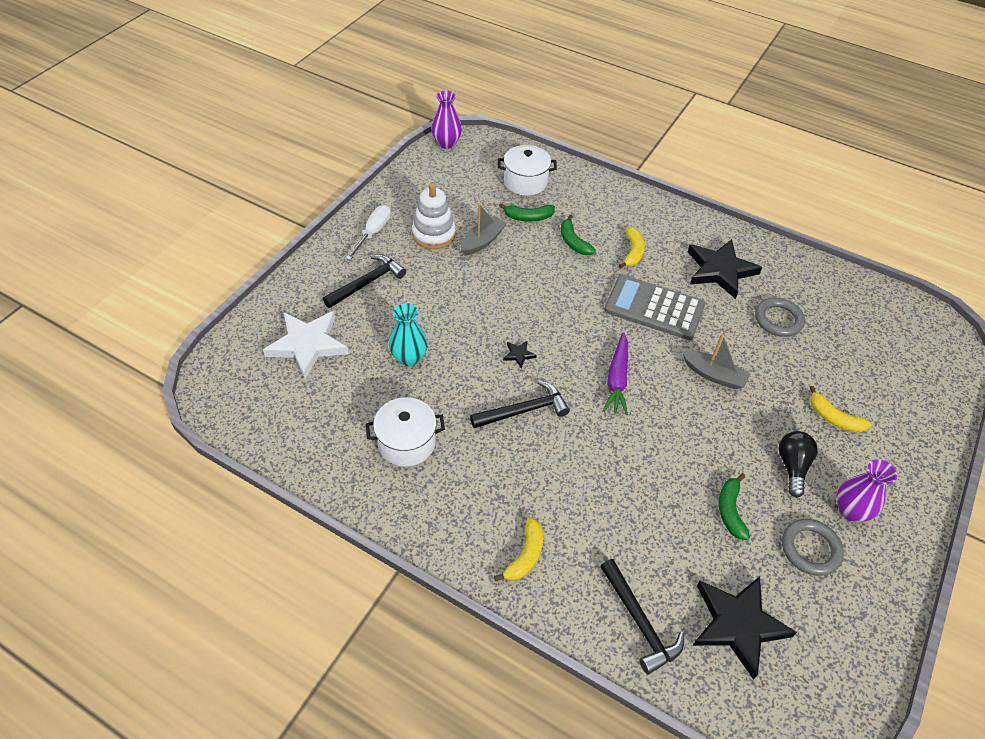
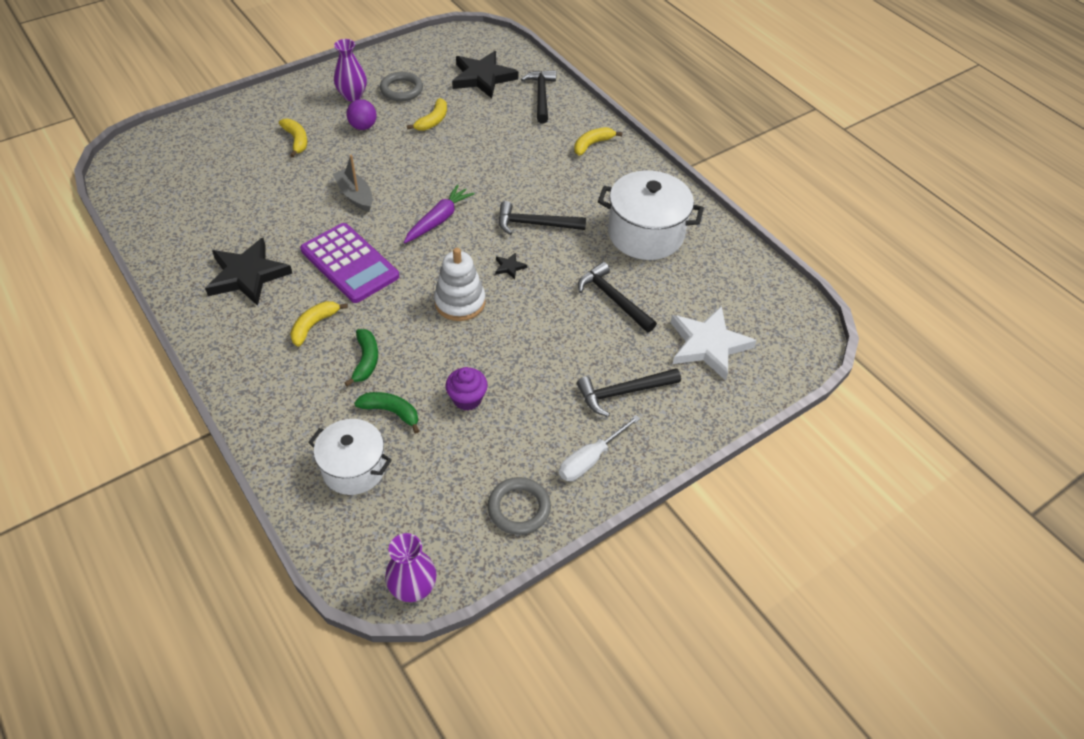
camera: 155 degrees left, 0 degrees up
(406, 442) = (645, 234): white pot -> white pot, size x1.50
(409, 358) = (613, 299): turquoise vase -> black hammer
(434, 234) = (518, 429): white stacking toy -> white stacking toy (460, 302)
(482, 241) = (467, 399): grey boat -> purple cupcake
(654, 308) = (349, 263): grey calculator -> purple calculator
(730, 510) = (433, 121): green banana -> yellow banana
(778, 319) = (249, 215): grey ring -> grey ring (519, 508)
(792, 467) = (363, 126): black light bulb -> purple ball

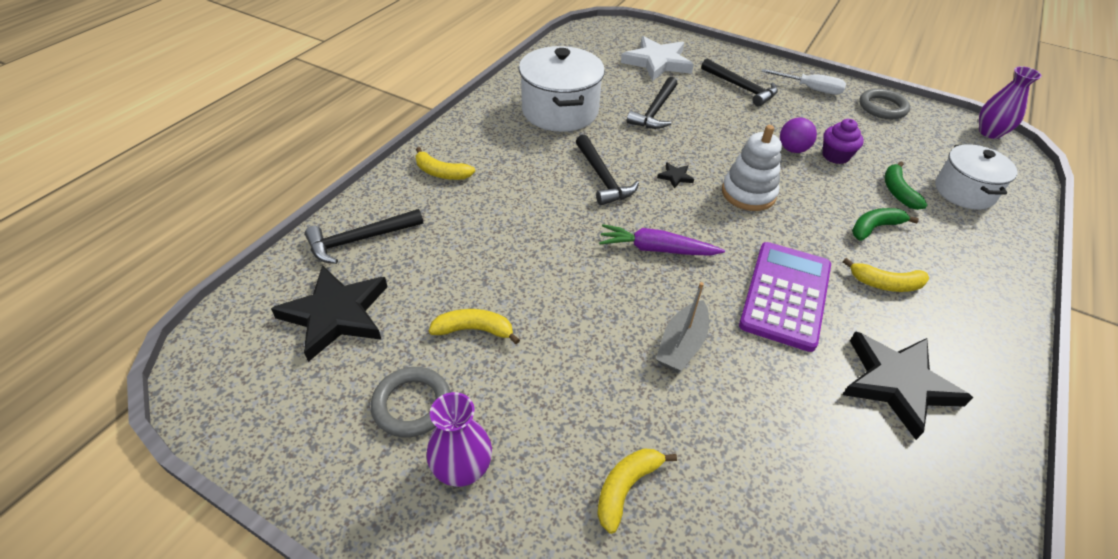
camera: 115 degrees left, 5 degrees down
(363, 126) = (536, 410): purple ball -> purple ball (792, 149)

